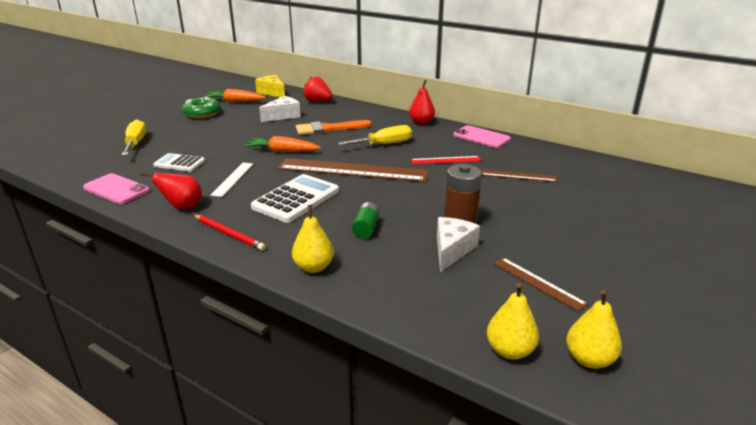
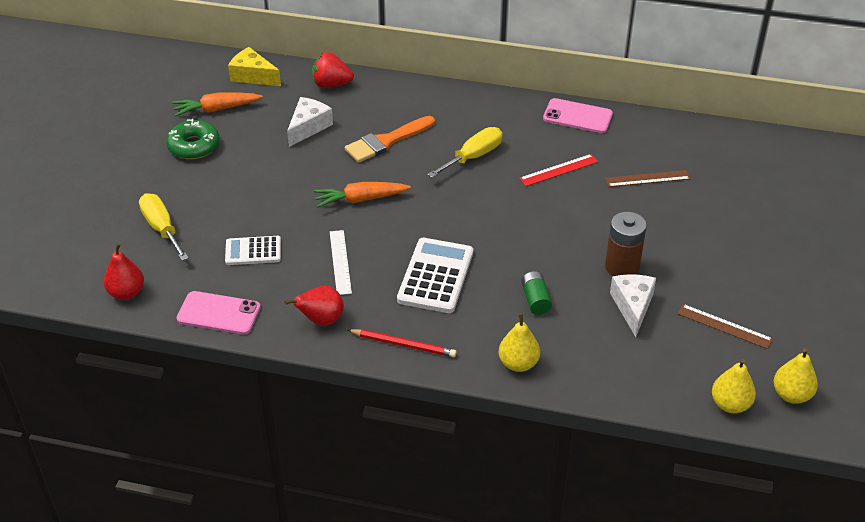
camera: 20 degrees left, 15 degrees up
(353, 170) = (466, 213): brown ruler -> none
(421, 122) = (492, 102): red pear -> red pear (126, 292)

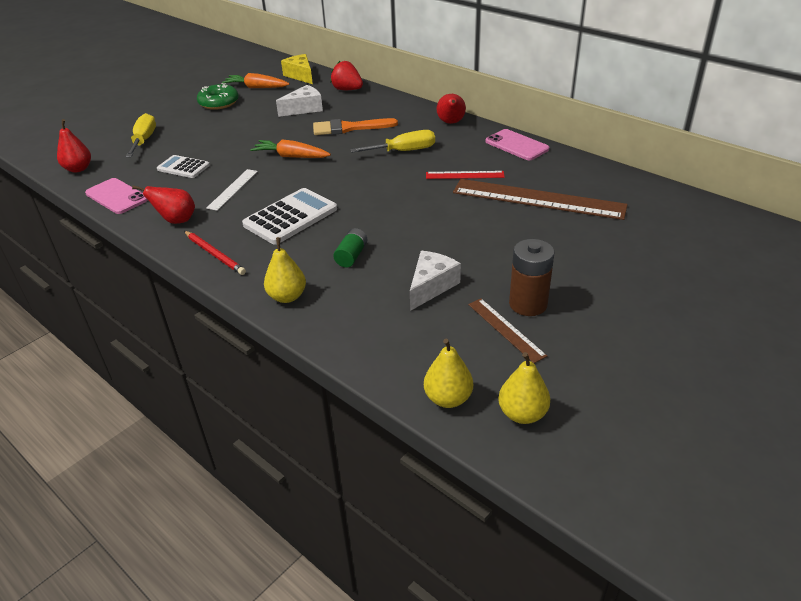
camera: 30 degrees right, 5 degrees down
(488, 103) = (451, 123): none -> red pear
(622, 267) = (451, 254): brown battery -> brown battery (528, 304)
(647, 178) = (538, 199): brown ruler -> brown ruler, size x2.06

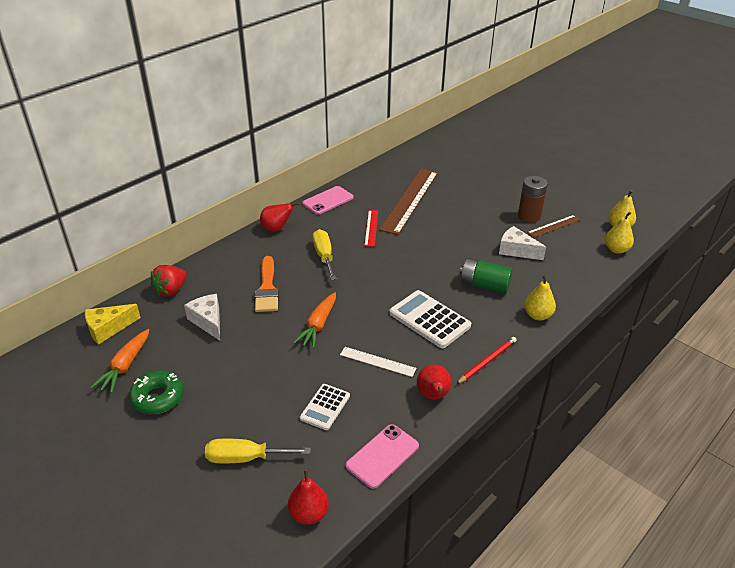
camera: 90 degrees left, 0 degrees up
(351, 256) = (484, 285): green battery -> green battery, size x1.58

